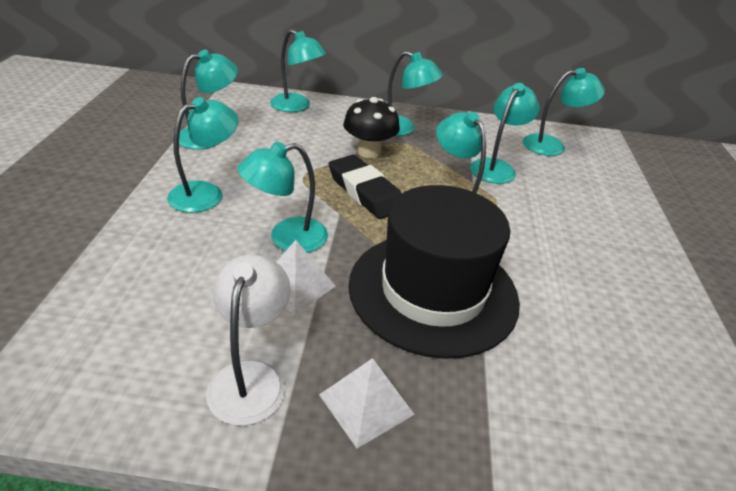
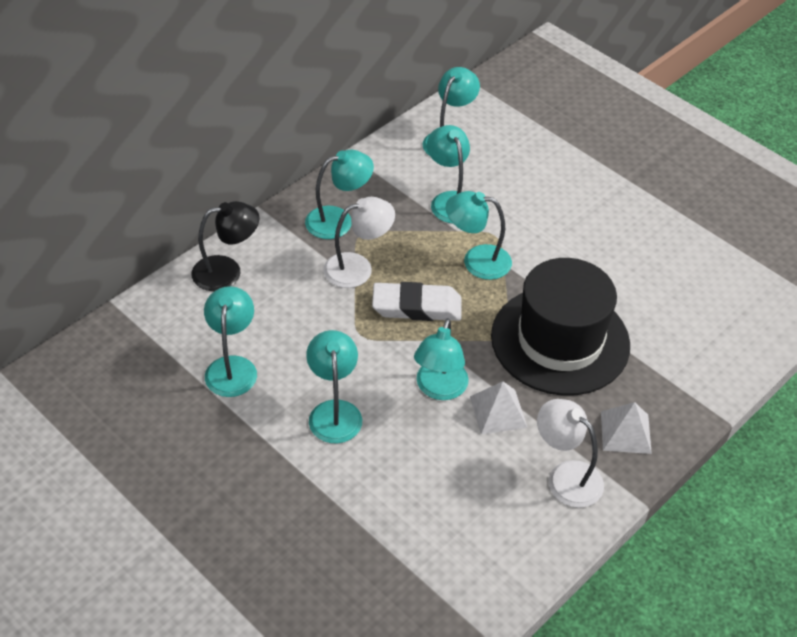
camera: 50 degrees left, 10 degrees up
(297, 106) = (227, 272): turquoise lamp -> black lamp
(365, 192) = (416, 307): black eraser -> white eraser
(369, 152) = (358, 267): black mushroom -> white lamp

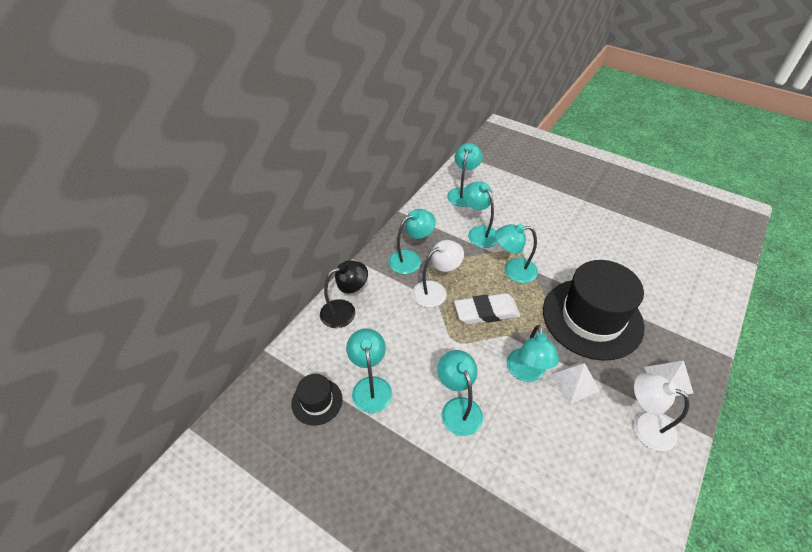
camera: 10 degrees left, 0 degrees up
(160, 371) = (317, 401): none -> black hat

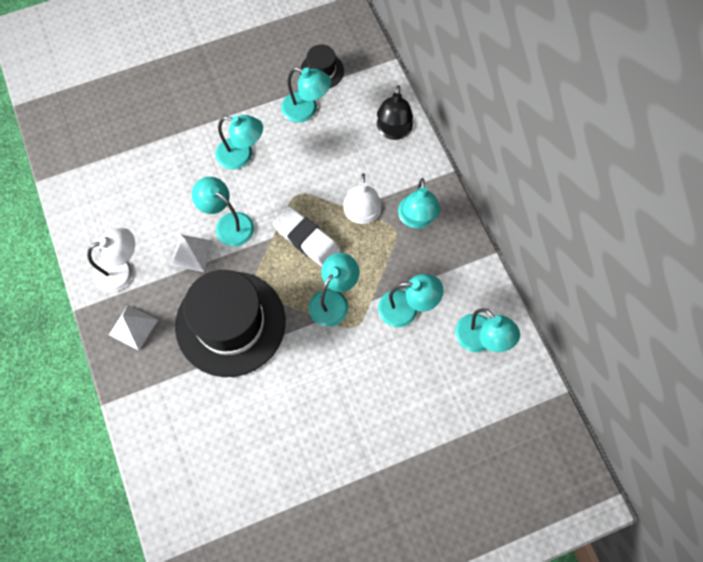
camera: 125 degrees right, 20 degrees up
(486, 312) = (306, 239): white eraser -> white eraser turned 75 degrees counterclockwise

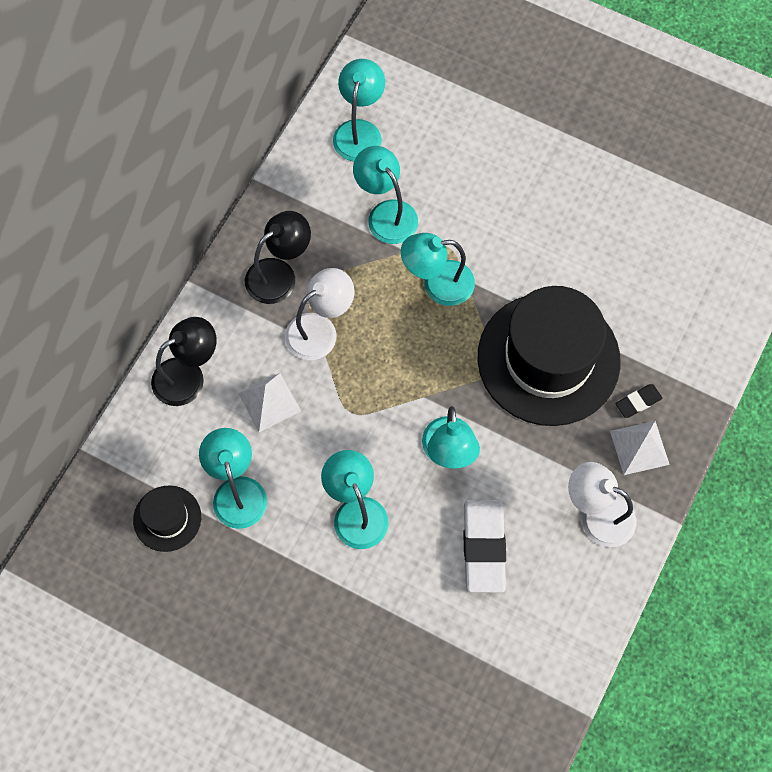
camera: 130 degrees left, 0 degrees up
(158, 351) = (638, 402): none -> black eraser
(192, 253) = (513, 462): white pyramid -> white pyramid (269, 402)
(306, 239) = (395, 361): white eraser -> white eraser (484, 547)
(416, 219) = (279, 274): turquoise lamp -> black lamp

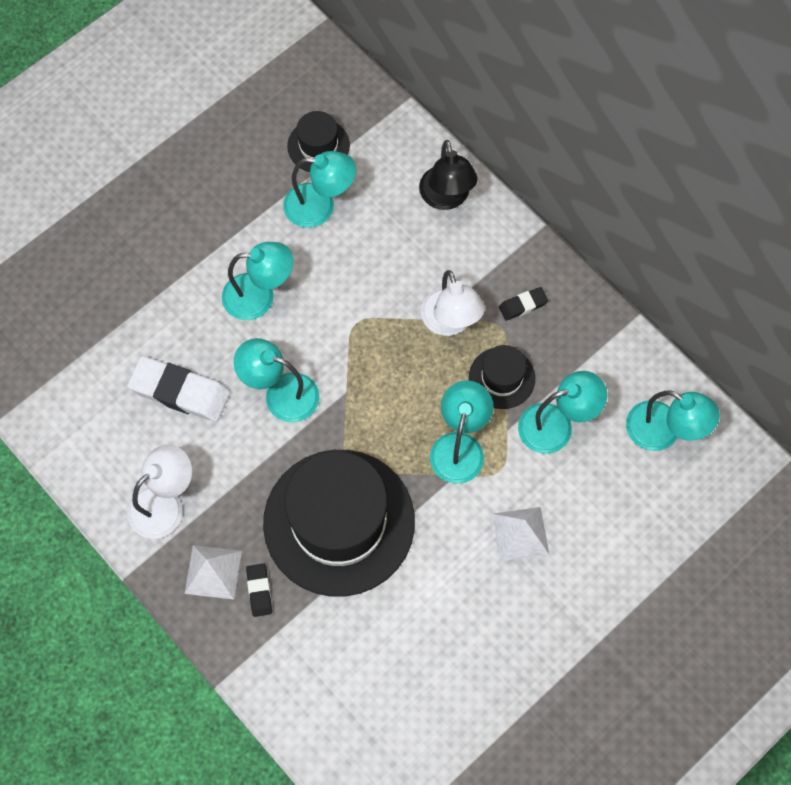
camera: 110 degrees right, 0 degrees up
(269, 402) = (394, 257): white pyramid -> white pyramid (520, 533)
(279, 274) = (523, 305): black lamp -> black eraser
(358, 270) = (501, 378): none -> black hat

